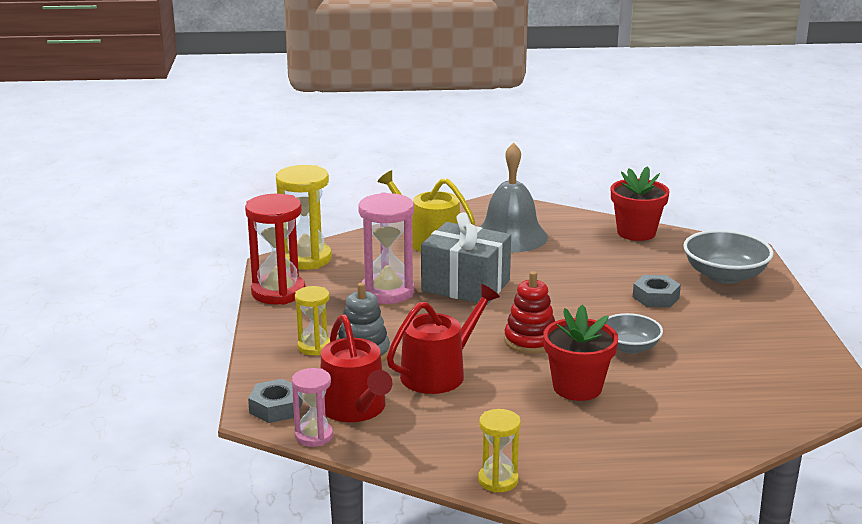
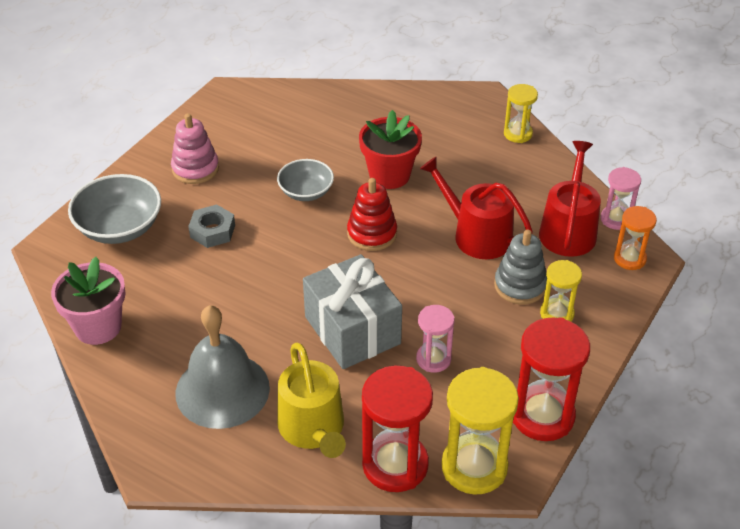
camera: 145 degrees left, 20 degrees up
(276, 408) = (629, 259): grey nut -> orange hourglass
(359, 245) = (395, 465): none -> red hourglass
(387, 292) = (433, 359): pink hourglass -> pink hourglass, size x0.58
(439, 373) = (476, 235): red watering can -> red watering can turned 45 degrees clockwise
(636, 232) = (98, 327): red flower pot -> pink flower pot
(746, 327) = (195, 169): none -> pink stacking toy

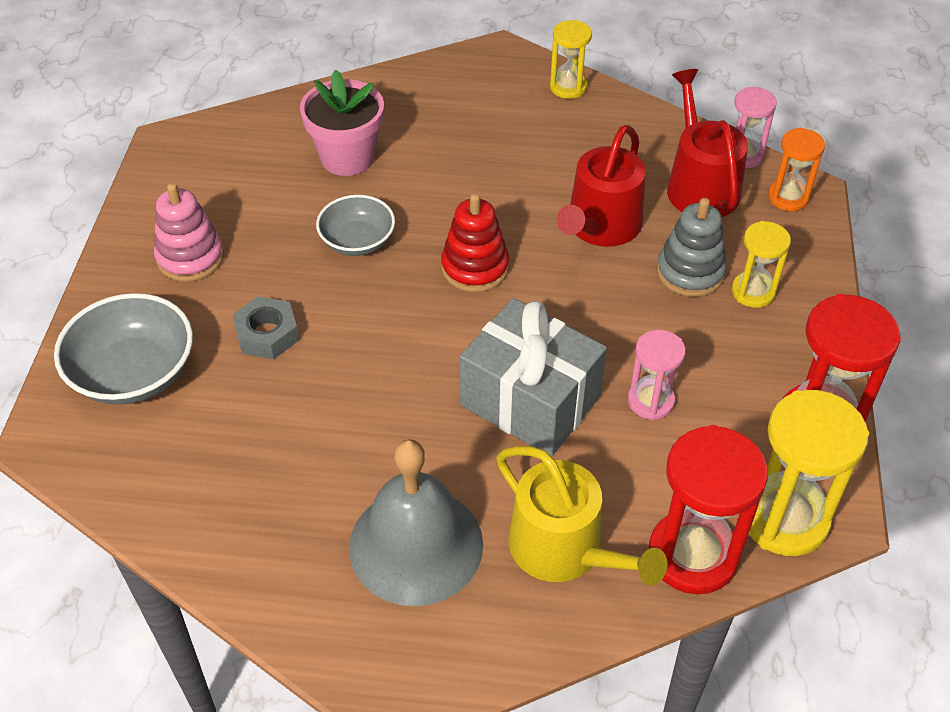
camera: 25 degrees left, 5 degrees up
(98, 327) = (190, 524): pink flower pot -> pink flower pot (347, 157)
(389, 175) = (449, 186): red flower pot -> none
(476, 235) = (600, 227): red watering can -> red watering can turned 75 degrees counterclockwise

